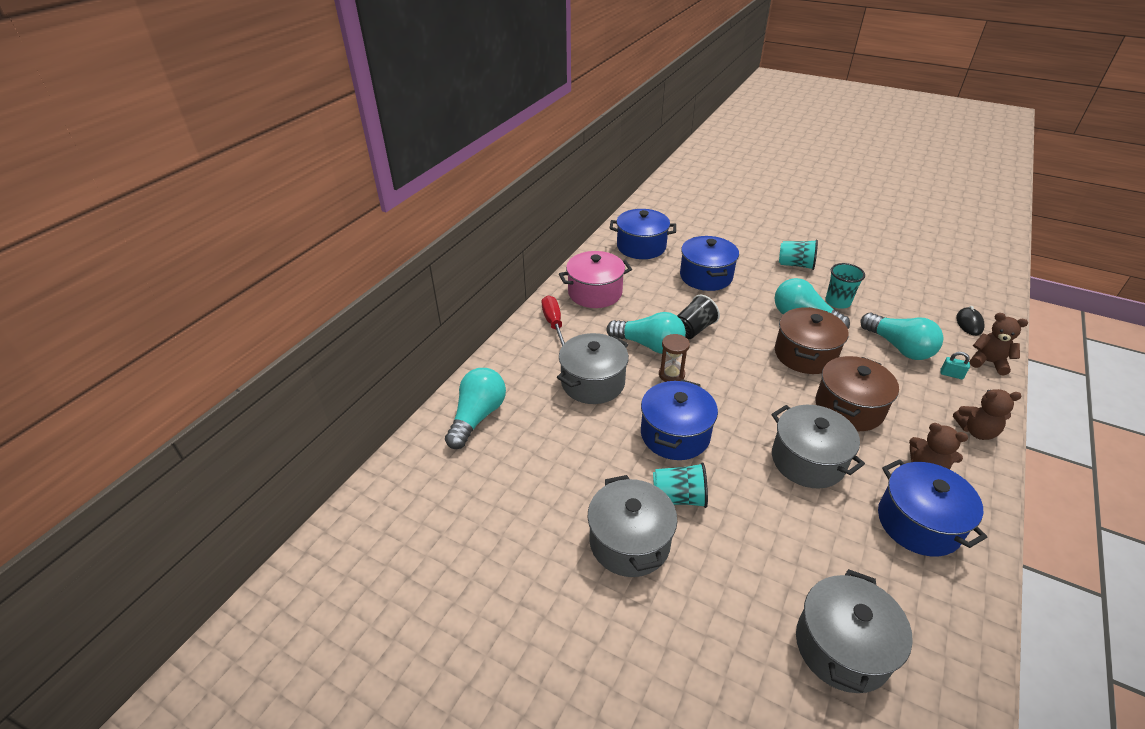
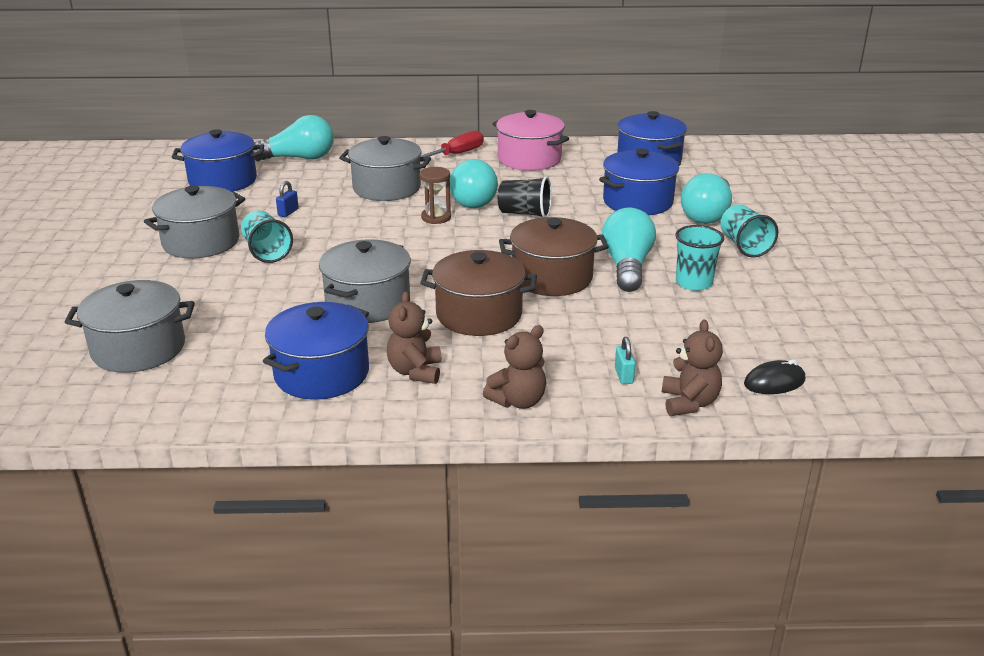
camera: 60 degrees right, 10 degrees down
(601, 459) = (288, 212): none -> blue padlock
(675, 434) = (348, 235): blue pot -> blue pot (223, 181)
(899, 347) = (641, 334): turquoise light bulb -> turquoise light bulb (707, 214)
(976, 431) = (518, 401): brown teddy bear -> brown teddy bear turned 105 degrees counterclockwise

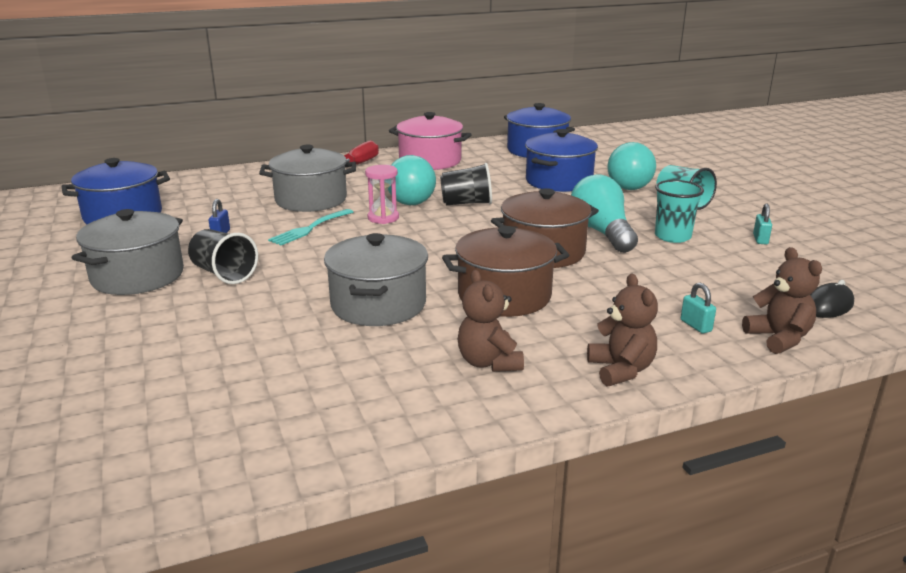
camera: 20 degrees left, 5 degrees down
(139, 349) = (133, 403): grey pot -> none
(266, 251) = (224, 274): turquoise cup -> black cup
(298, 158) = (196, 186): turquoise light bulb -> none
(321, 373) = (386, 385): blue pot -> none
(365, 218) = (310, 228): none -> turquoise fork
(436, 217) = (383, 218): brown hourglass -> pink hourglass
(518, 401) = (621, 370): brown teddy bear -> brown teddy bear turned 45 degrees counterclockwise
(782, 301) = (760, 239): none -> turquoise padlock

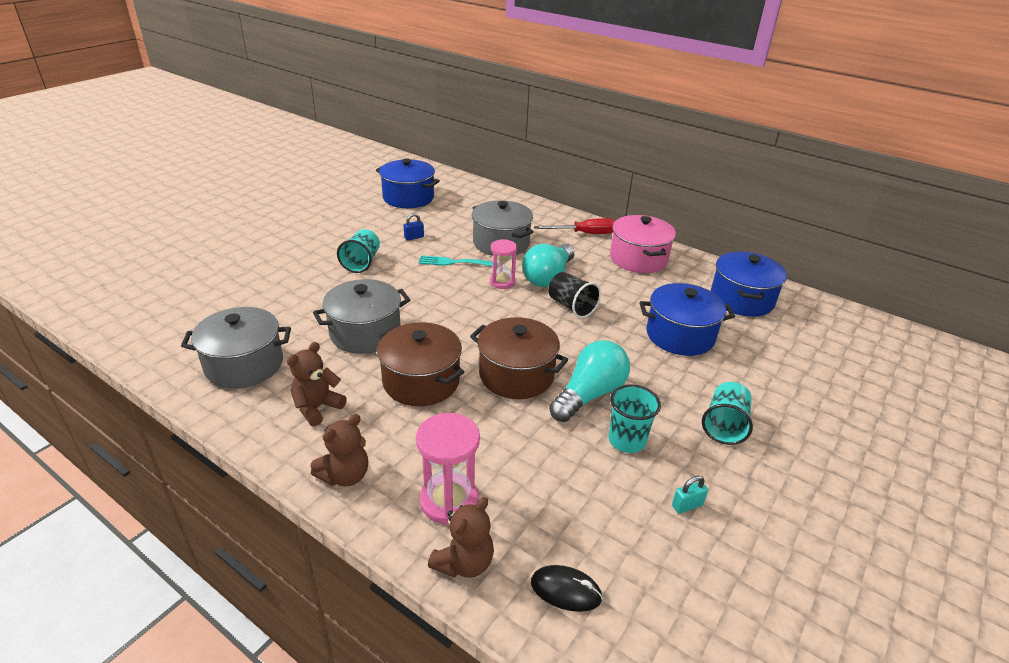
camera: 55 degrees right, 10 degrees up
(138, 276) = (336, 239): grey pot -> grey pot (244, 365)
(224, 274) = (361, 262): black cup -> turquoise cup
(627, 183) = (729, 376): turquoise light bulb -> none
(696, 326) = (449, 501): turquoise padlock -> pink hourglass

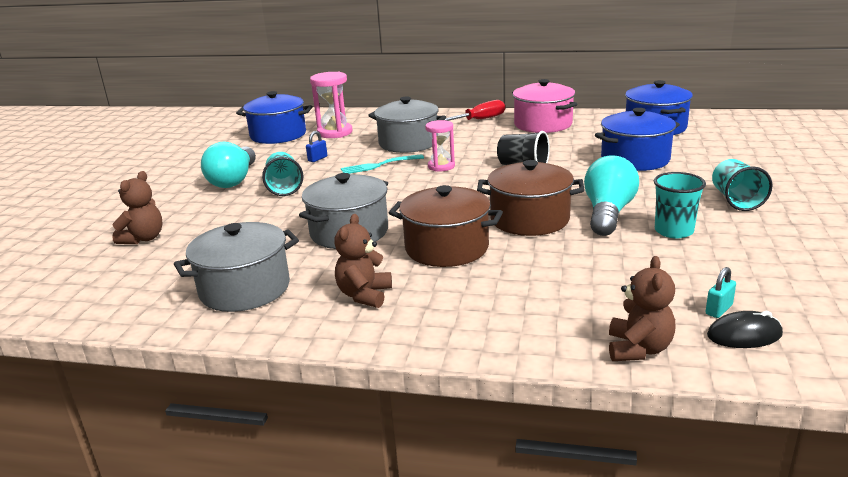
camera: 20 degrees left, 10 degrees down
(345, 475) = (453, 331): brown teddy bear -> brown teddy bear (143, 238)
(449, 501) = (573, 315): pink hourglass -> pink hourglass (335, 132)
(548, 277) = (479, 153): turquoise light bulb -> turquoise light bulb (234, 180)
(687, 505) = (769, 253): turquoise padlock -> turquoise padlock (718, 310)

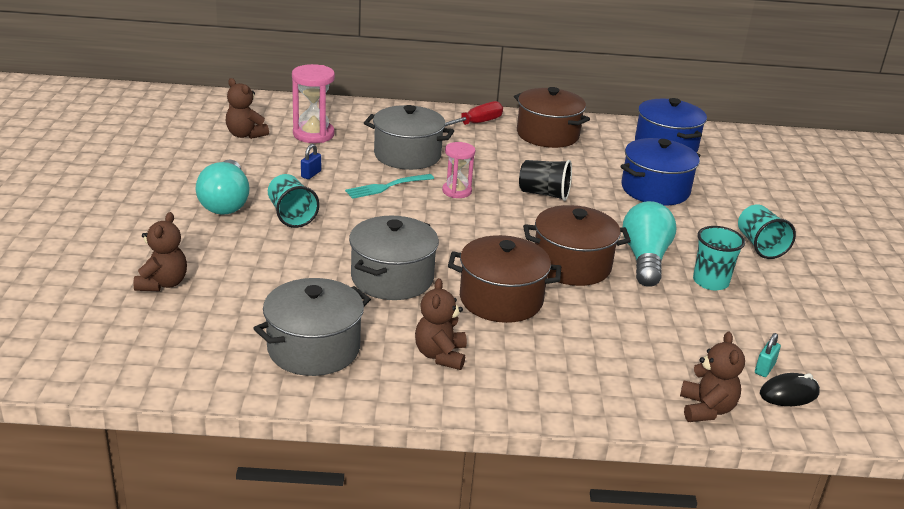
camera: 15 degrees left, 5 degrees up
(278, 135) = (245, 135): blue pot -> brown teddy bear
(543, 124) = (547, 135): pink pot -> brown pot

